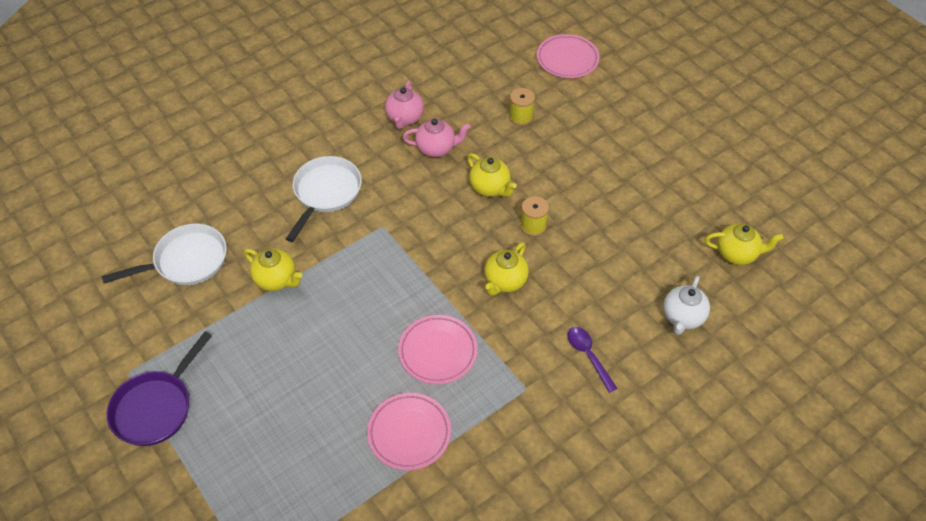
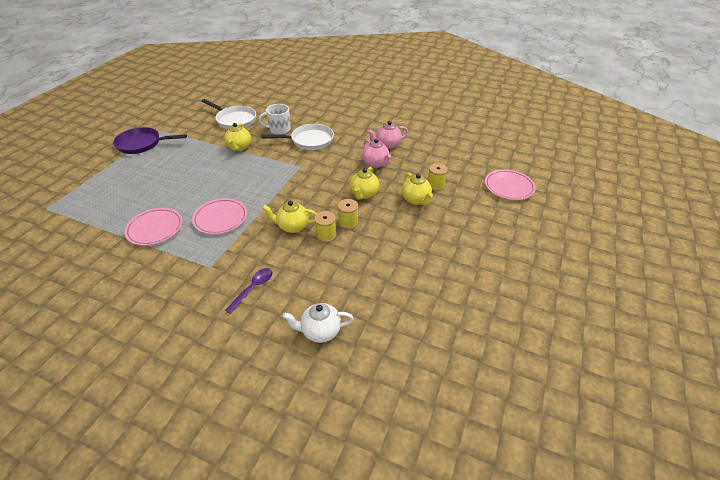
camera: 60 degrees right, 10 degrees down
(265, 216) = (279, 129): none -> white mug
(542, 255) = (326, 235): none -> yellow spool
(737, 254) = (411, 346): yellow teapot -> yellow teapot (416, 200)

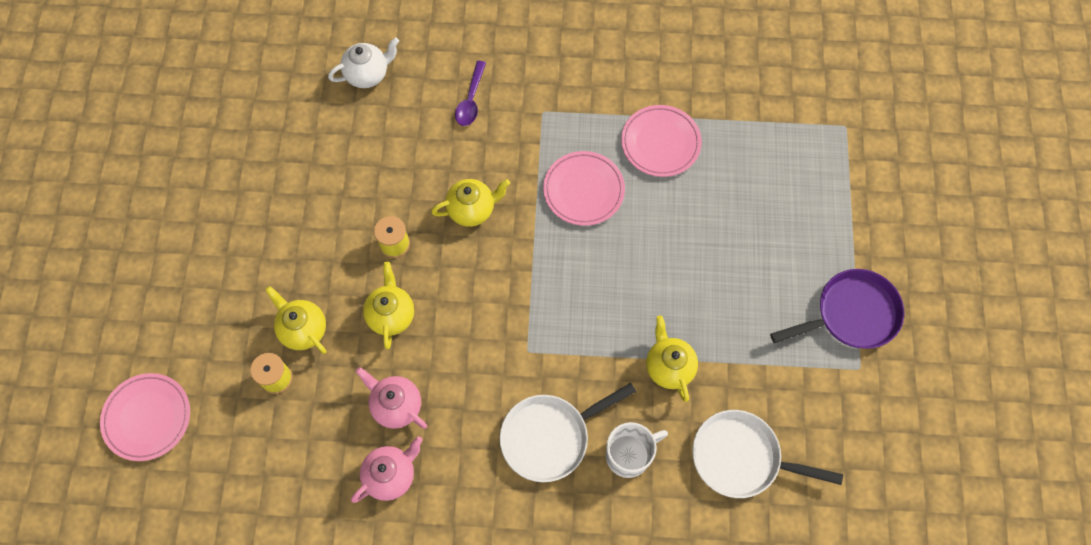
camera: 160 degrees right, 25 degrees up
(326, 235) = (417, 209): yellow spool -> none

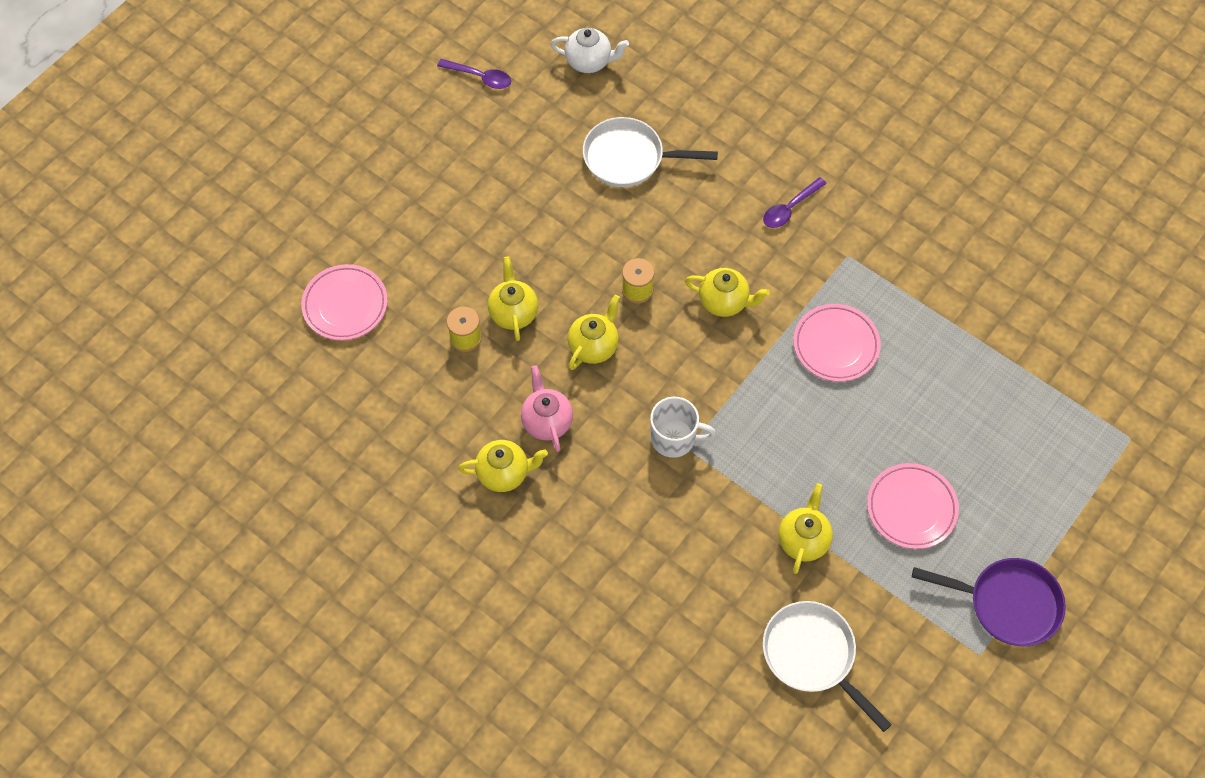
camera: 35 degrees right, 5 degrees down
(133, 141) = (480, 77): none -> purple spoon
(368, 74) = (714, 134): white teapot -> white teapot (589, 62)
(391, 475) = (504, 473): pink teapot -> yellow teapot
(550, 437) = (657, 529): white pan -> white pan (629, 158)
(629, 455) = (715, 588): white mug -> white mug (674, 438)
(660, 143) = (937, 347): pink plate -> pink plate (911, 508)

